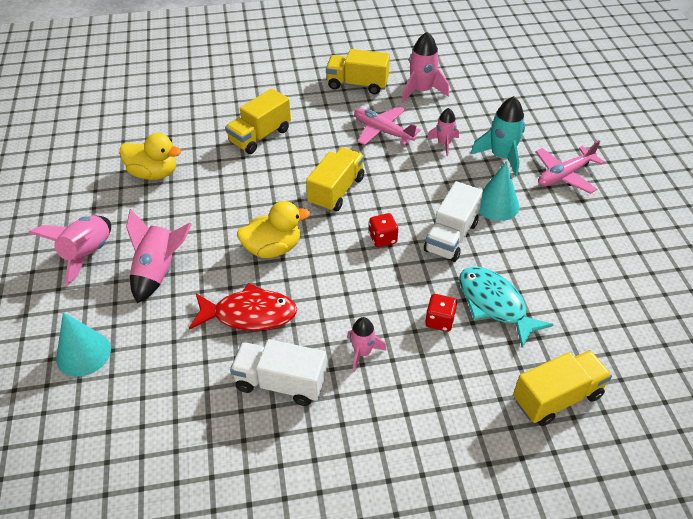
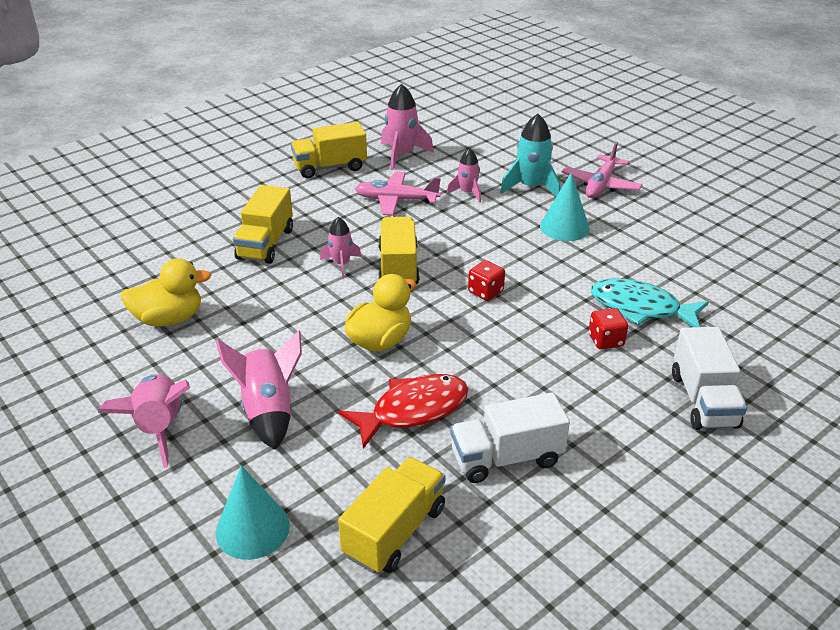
camera: 30 degrees left, 10 degrees down
(362, 352) = (560, 396): pink rocket -> pink rocket (341, 264)
(451, 237) = (549, 267): white truck -> white truck (703, 400)
(557, 397) = (762, 360): yellow truck -> yellow truck (395, 531)

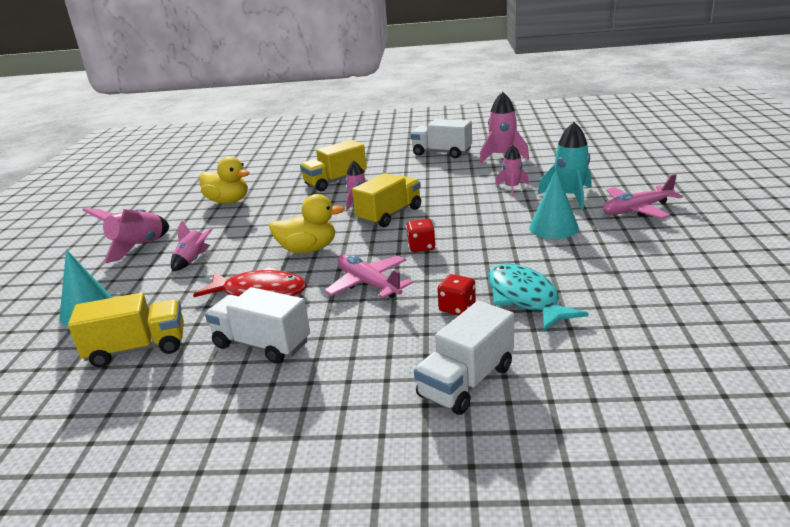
camera: 45 degrees right, 10 degrees down
(269, 411) = (193, 260): pink rocket -> pink rocket, size x0.62
(330, 167) = (442, 153): yellow truck -> white truck
(396, 200) = (453, 179): pink plane -> pink plane (368, 284)

